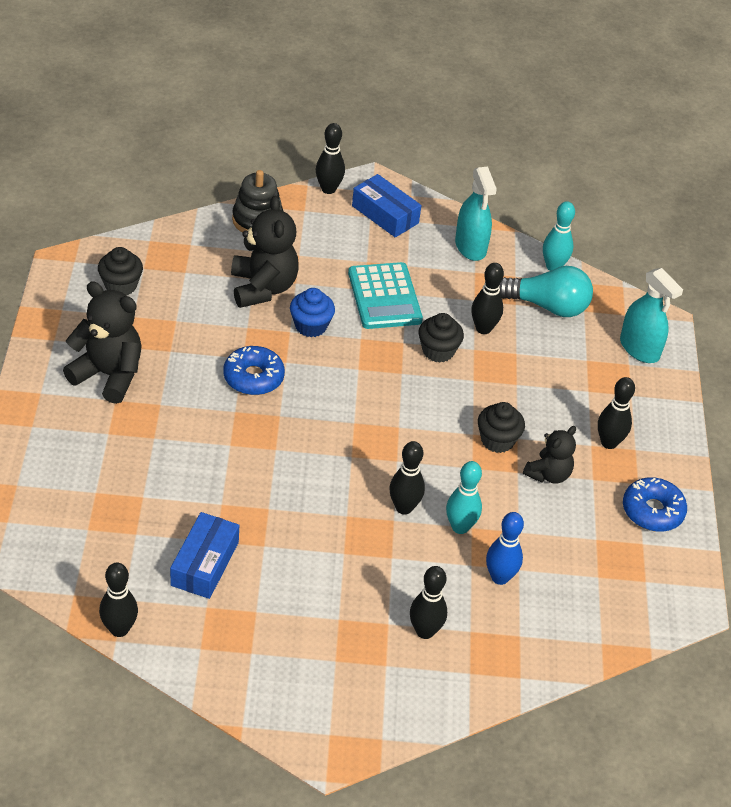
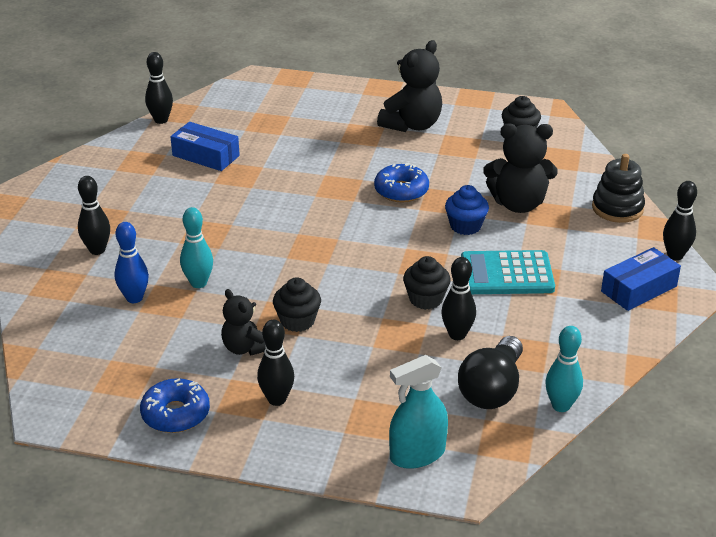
camera: 105 degrees right, 10 degrees down
(404, 507) = (231, 254): black bowling pin -> none
(470, 247) = (591, 344): turquoise spray bottle -> none
(547, 306) = (492, 389): turquoise light bulb -> black light bulb

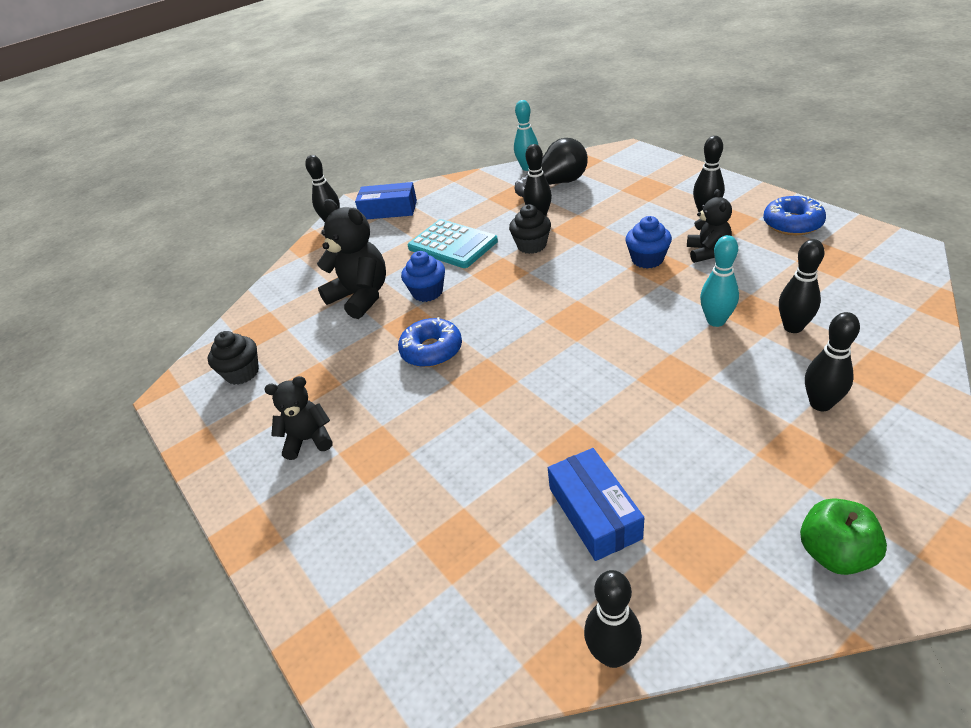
camera: 135 degrees left, 5 degrees up
(71, 183) = (834, 553): none -> green apple
(134, 298) = (793, 327): blue bowling pin -> black bowling pin
(297, 321) = (647, 259): black cupcake -> blue cupcake
(412, 125) = (308, 440): black teddy bear -> black teddy bear, size x0.61
(417, 454) = (637, 166): turquoise spray bottle -> none
(617, 208) = (304, 266): black stacking toy -> none

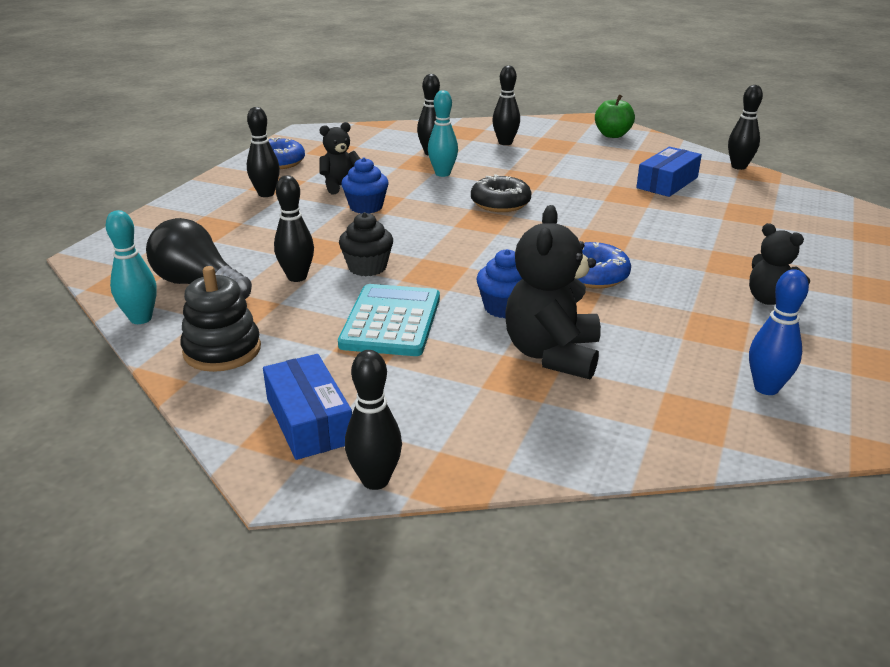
camera: 125 degrees left, 10 degrees down
(242, 373) = (766, 388): black cupcake -> blue bowling pin
(472, 190) = (222, 350): none -> black stacking toy
(610, 340) = (500, 203): none -> black donut

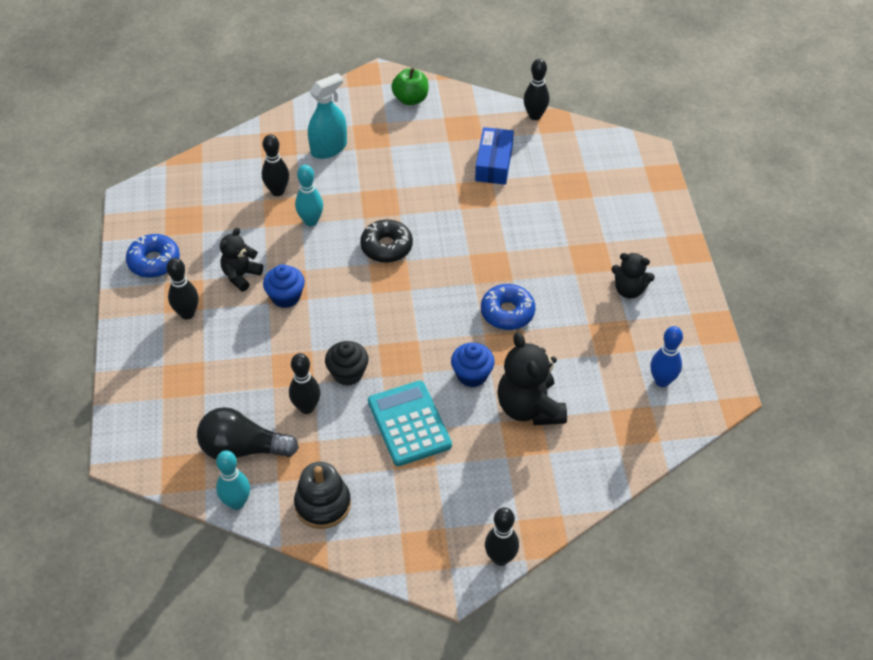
camera: 30 degrees left, 20 degrees up
(309, 420) = (429, 535): blue box -> none
(505, 143) = (328, 148): black bowling pin -> turquoise spray bottle

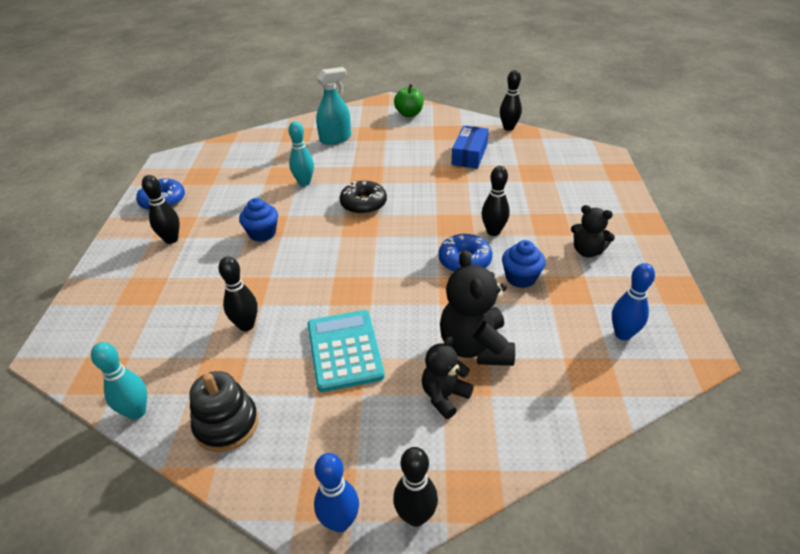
camera: 10 degrees right, 10 degrees down
(241, 275) = (230, 215): black teddy bear -> black teddy bear (444, 396)
(242, 449) = (167, 357): black light bulb -> none
(277, 191) = (284, 162): black bowling pin -> black bowling pin (493, 231)
(348, 373) = (297, 298): black cupcake -> none
(442, 569) = (340, 522): none -> blue bowling pin
(472, 375) = (420, 311): blue cupcake -> blue cupcake (520, 278)

